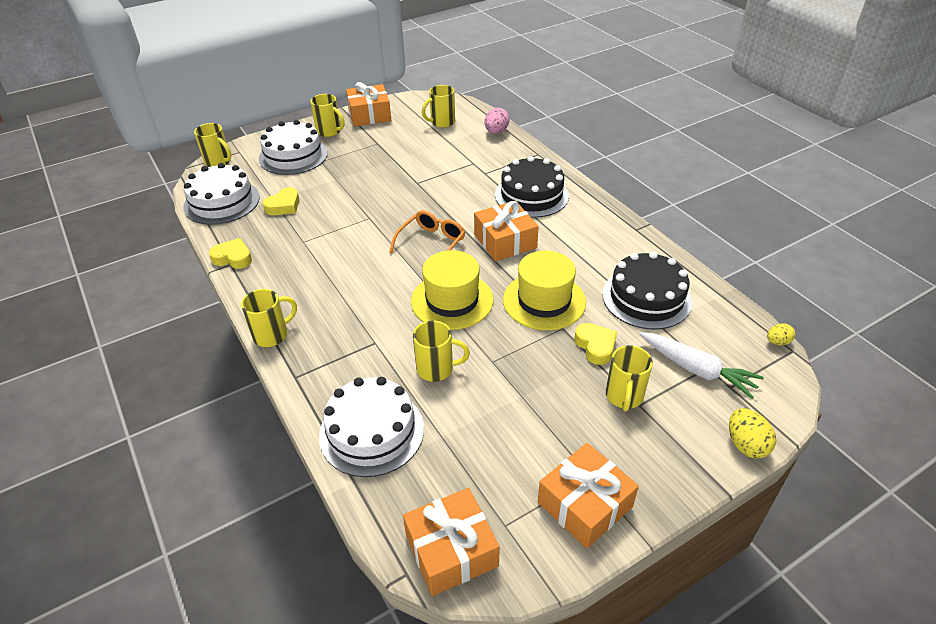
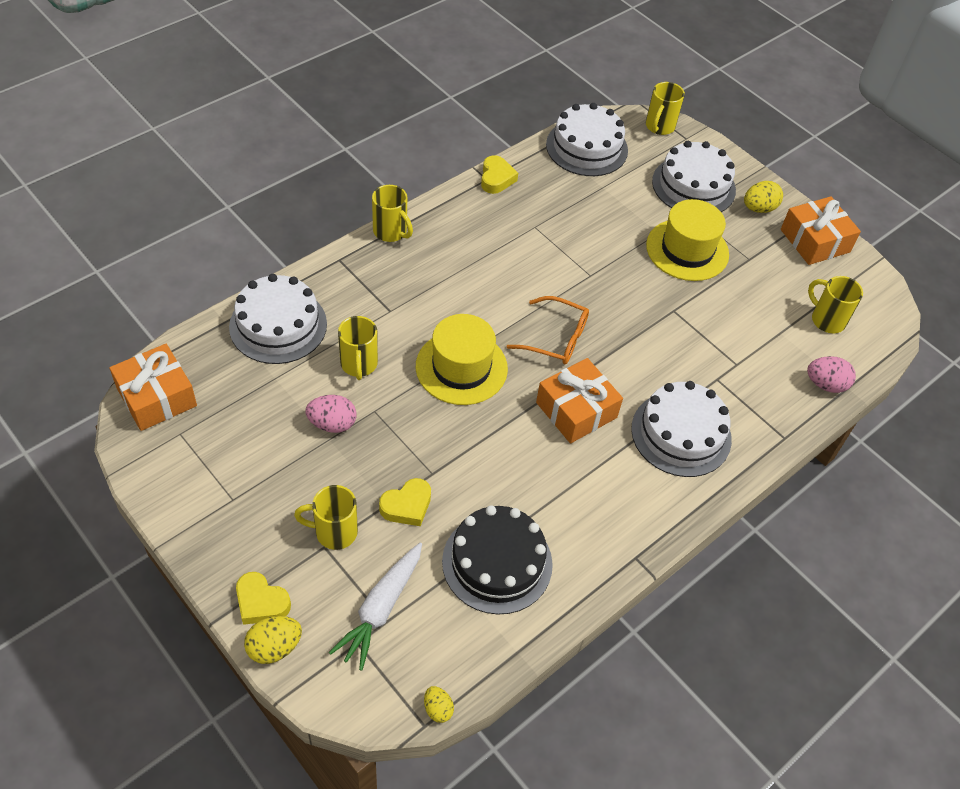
camera: 75 degrees right, 10 degrees up
(284, 206) = (593, 198): yellow heart -> yellow heart (261, 602)
(329, 131) = (759, 208): yellow mug -> yellow egg
(504, 392) = (332, 424): none -> pink egg
(531, 195) = (681, 433): black cake -> white cake
(544, 301) = (474, 454): yellow hat -> yellow hat (687, 250)
(584, 504) = (200, 494): orange gift -> none

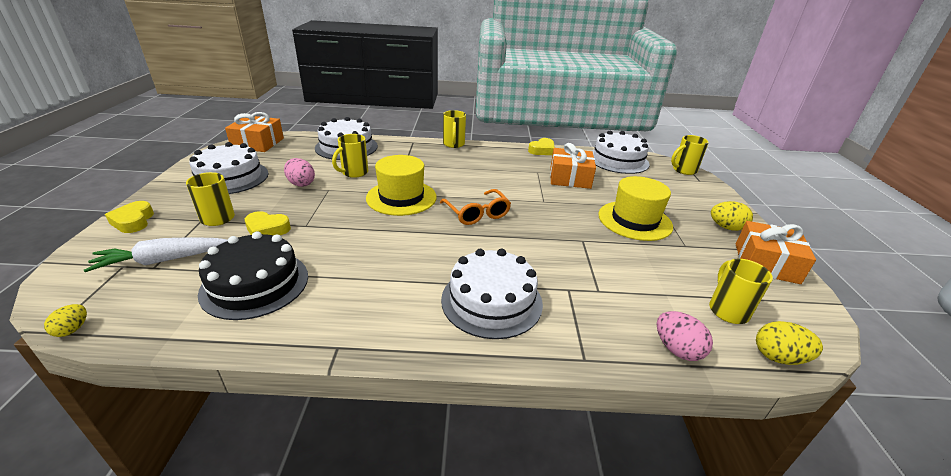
camera: 45 degrees right, 20 degrees down
(274, 647) = (95, 240): yellow egg -> yellow egg (778, 357)
(576, 410) = (436, 247): orange gift -> orange gift (570, 178)
(693, 186) = (679, 199): white cake -> white cake (229, 177)

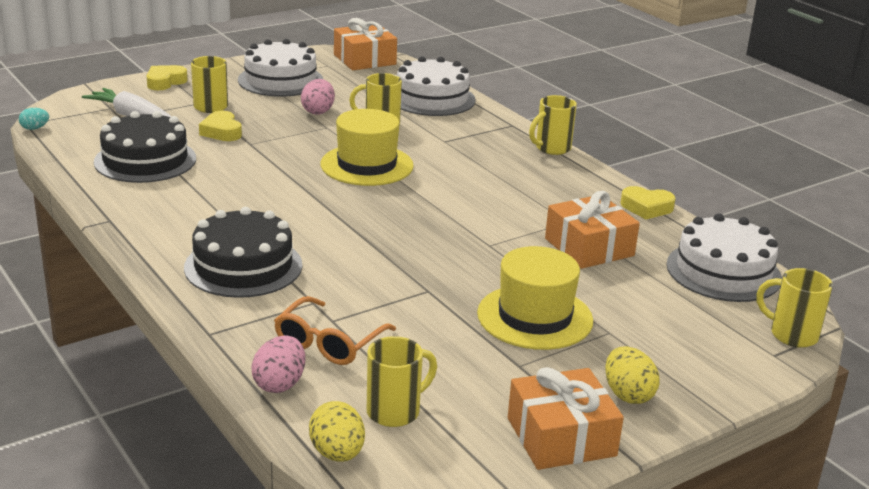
camera: 55 degrees right, 5 degrees down
(72, 329) = (35, 128): yellow egg -> turquoise egg
(477, 213) = (395, 214): orange glasses -> orange glasses (329, 342)
(491, 301) = (243, 266): white cake -> black cake

